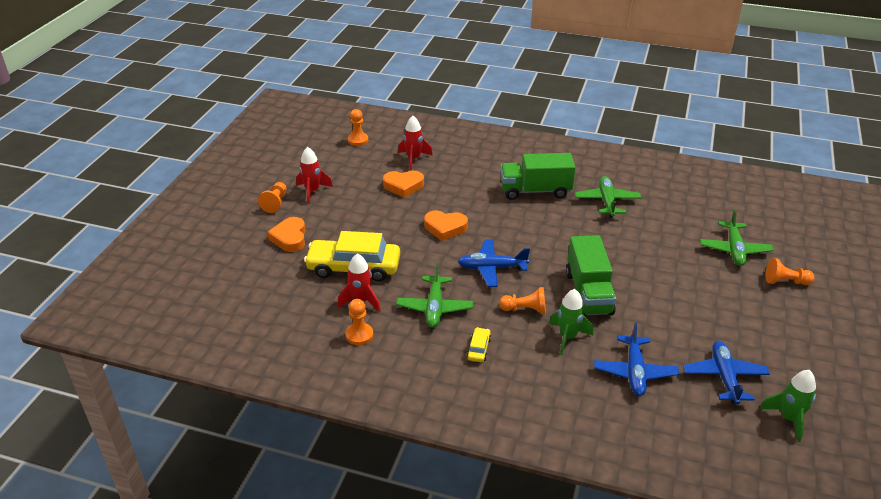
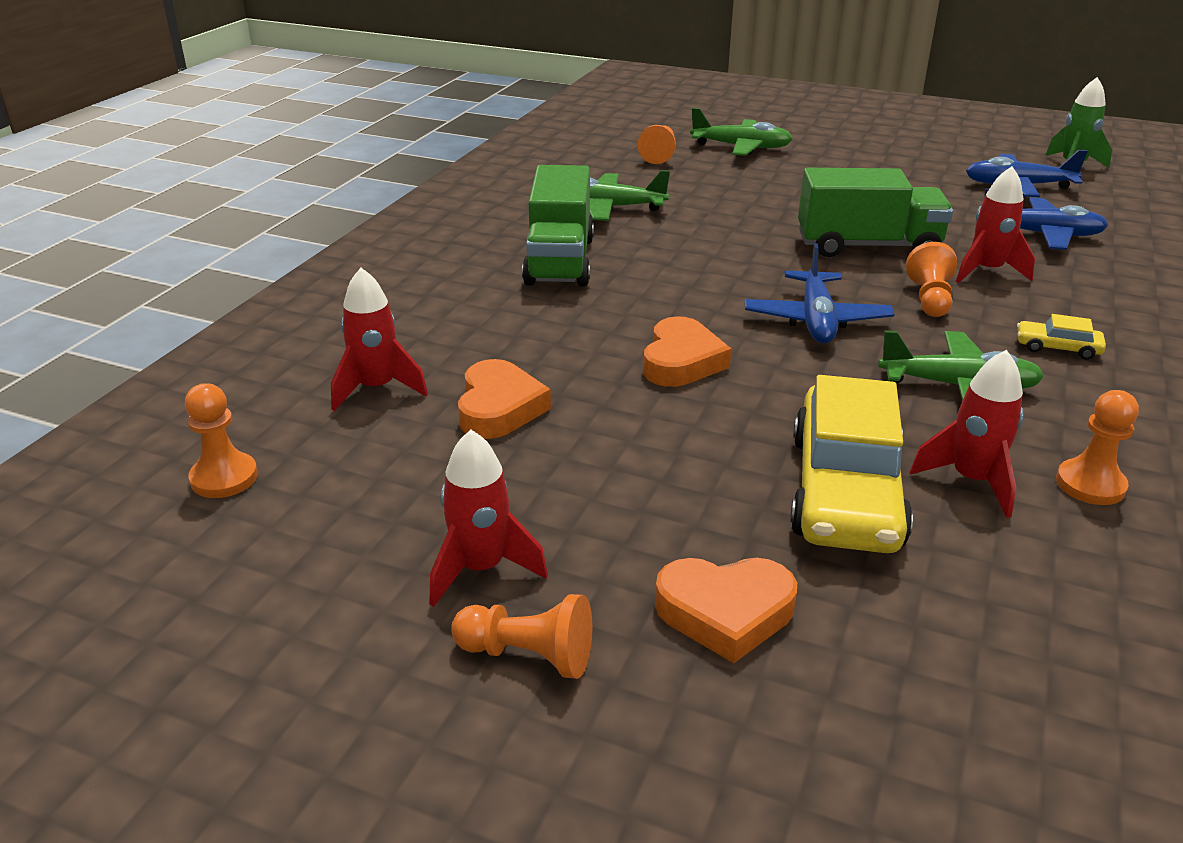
camera: 85 degrees left, 5 degrees down
(567, 337) = (986, 271): green rocket -> red rocket
(785, 282) = (809, 132): orange pawn -> orange pawn (659, 155)

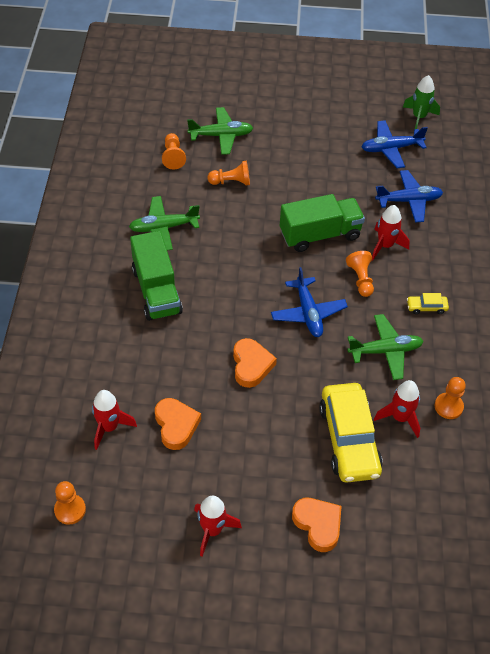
camera: 20 degrees left, 20 degrees up
(528, 655) = (250, 569): orange pawn -> orange pawn (231, 182)
(725, 612) = (318, 525): orange heart -> orange heart turned 105 degrees counterclockwise

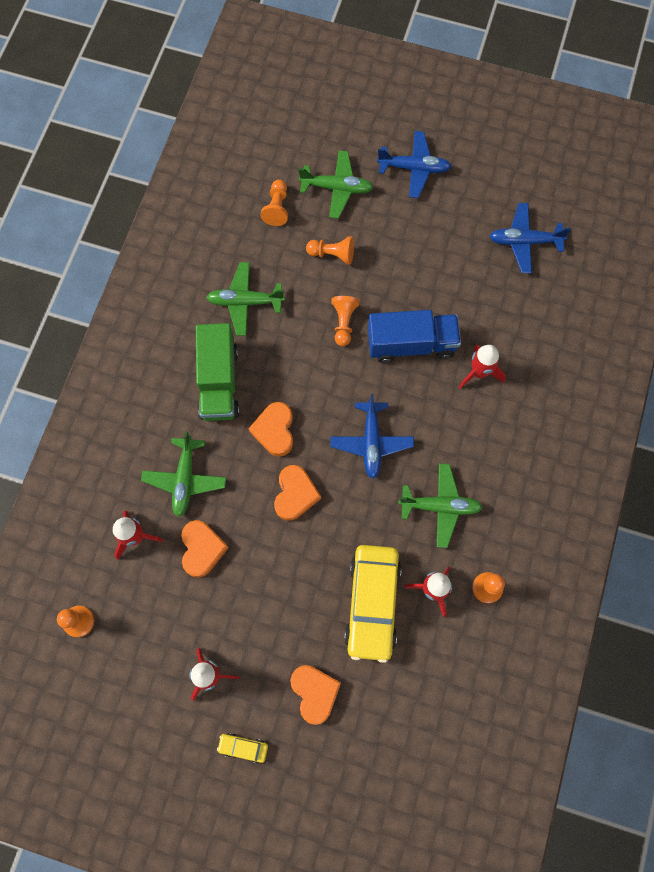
camera: 15 degrees right, 20 degrees up
(145, 372) = (185, 479): none -> green plane
(218, 319) = (275, 430): none -> orange heart
(320, 235) = (411, 344): green truck -> blue truck
(360, 279) = (439, 411): orange pawn -> orange pawn (344, 323)
(409, 201) = (523, 317): blue plane -> blue plane (414, 168)
(419, 117) = (570, 202): green rocket -> none
(426, 307) = (501, 461): yellow car -> yellow car (243, 747)

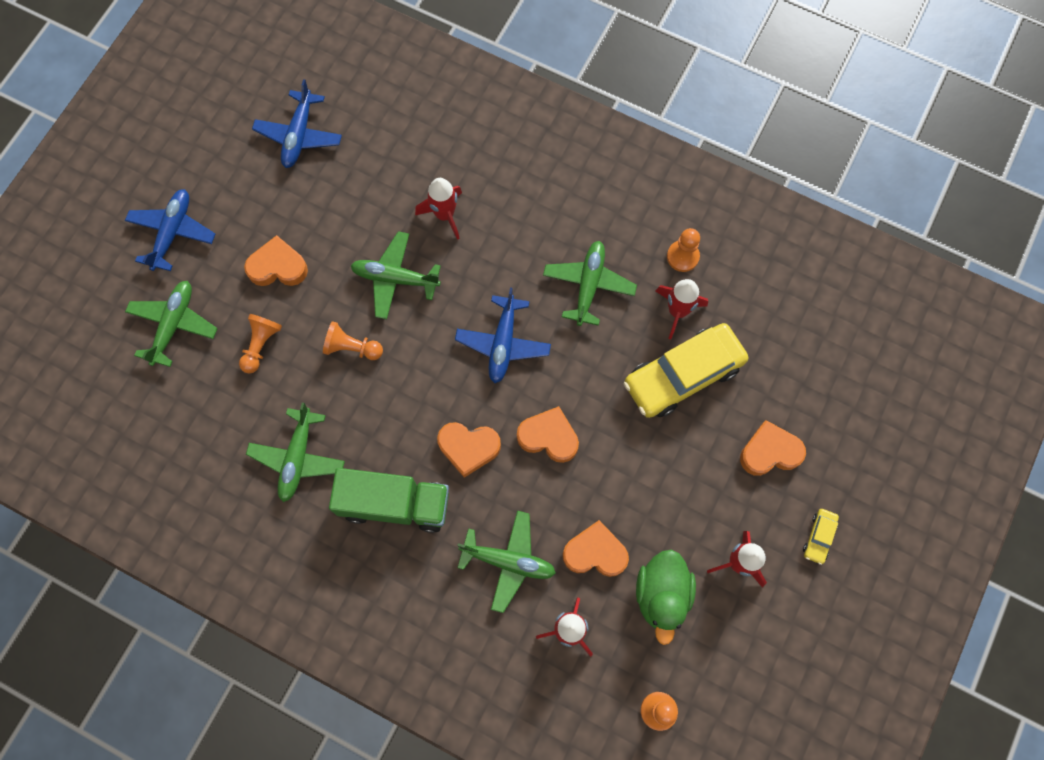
camera: 80 degrees left, 0 degrees up
(174, 611) = (662, 595): none -> green duck
(277, 208) = (181, 400): orange pawn -> none
(371, 442) = (503, 343): blue plane -> blue plane turned 90 degrees clockwise
(372, 603) = (683, 375): yellow car -> yellow car turned 135 degrees clockwise
(402, 252) = (278, 267): none -> orange heart
(411, 344) = (395, 278): blue truck -> green plane

